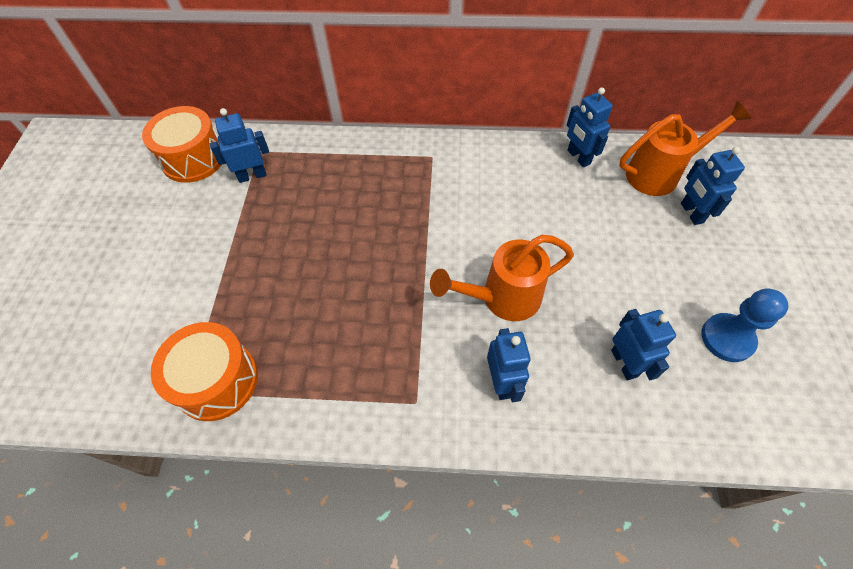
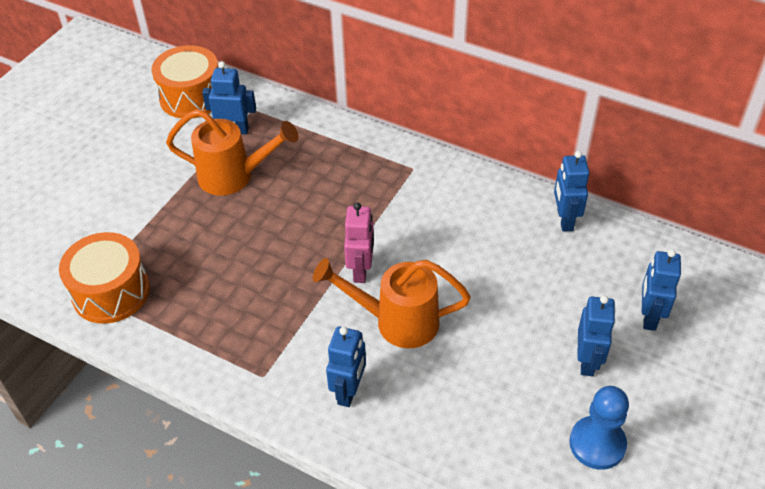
camera: 25 degrees right, 10 degrees down
(443, 263) = (361, 270): none -> pink robot
(624, 363) = (476, 422): blue robot -> blue robot (587, 361)
(660, 174) = (643, 266): orange watering can -> orange watering can (234, 176)

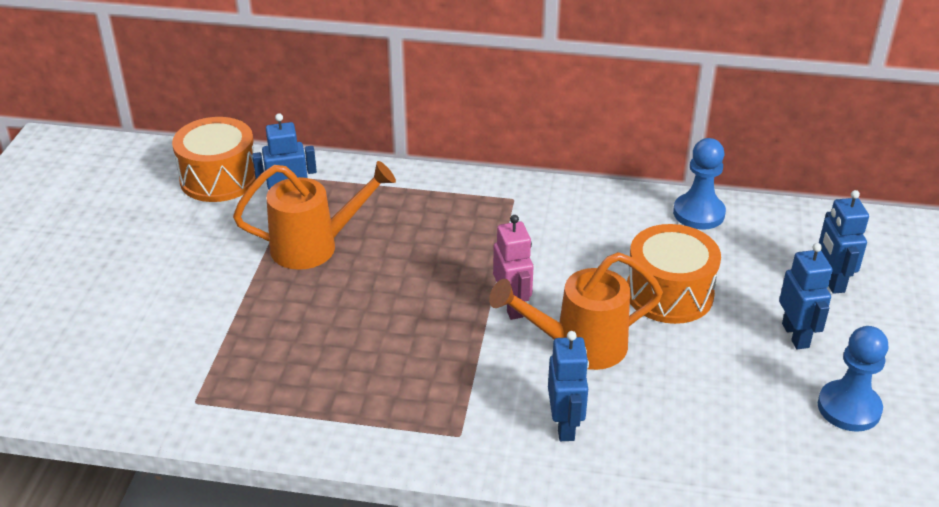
camera: 20 degrees left, 10 degrees down
(111, 292) = (229, 394): orange drum -> orange drum (669, 293)
(564, 220) = (698, 213): blue robot -> blue pawn

